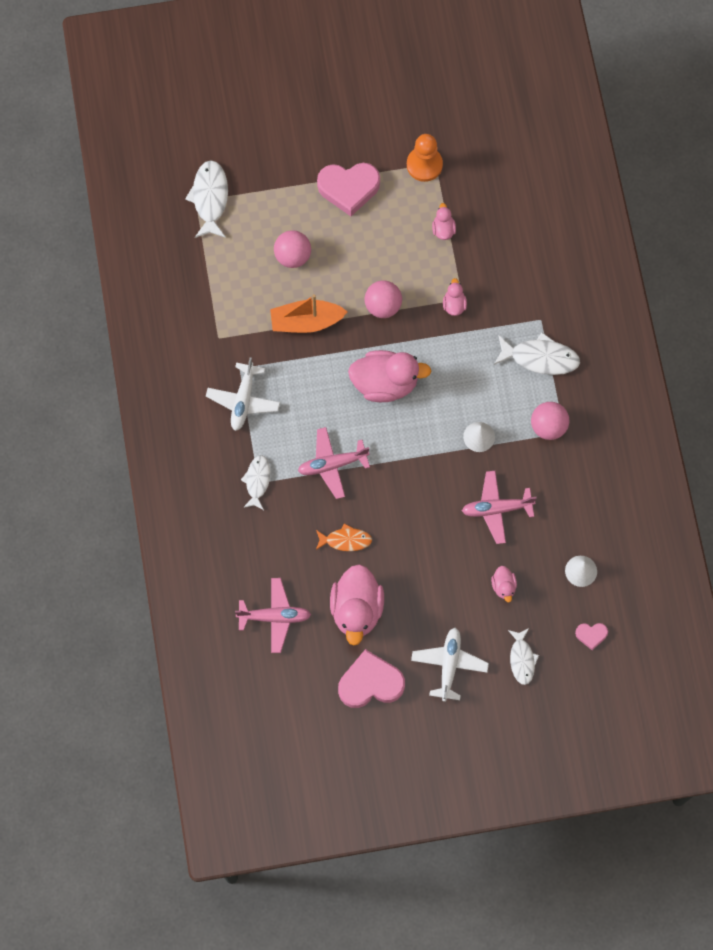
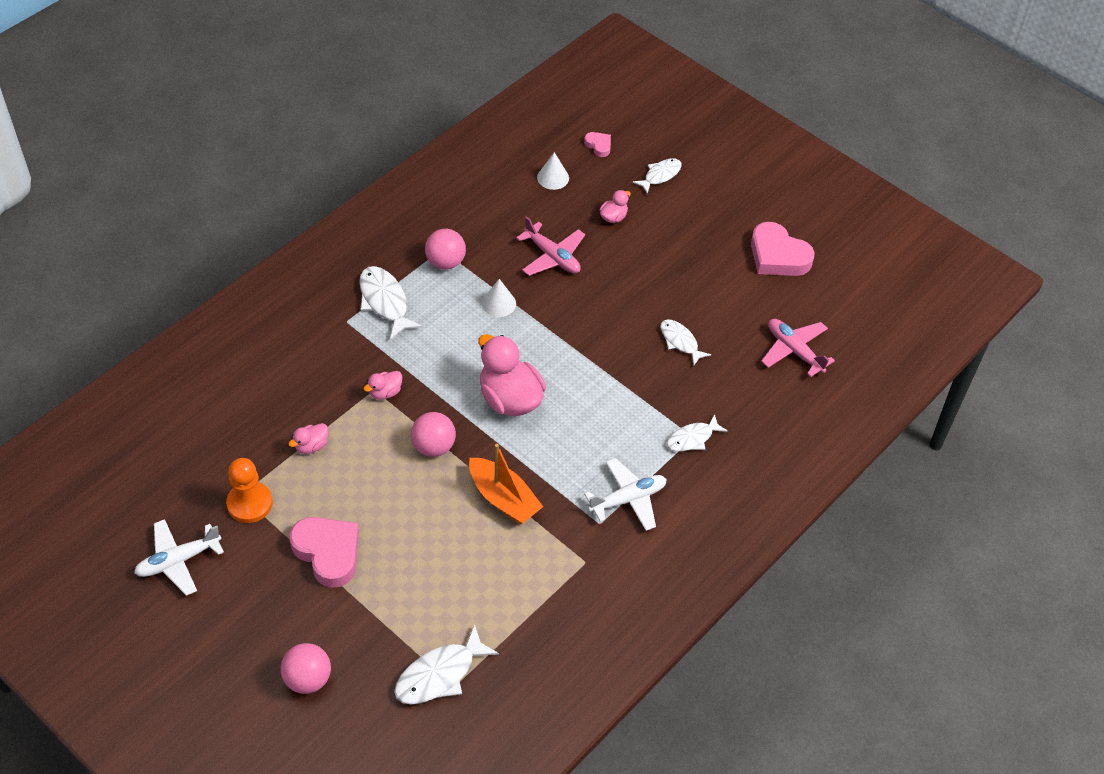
camera: 130 degrees left, 20 degrees down
(293, 256) = (443, 554): pink ball -> pink ball (308, 679)
(332, 464) = (623, 392): pink plane -> none
(345, 540) = (680, 341): orange fish -> white fish
(356, 609) = (730, 299): pink duck -> none
(449, 665) = (711, 216): white plane -> white plane (178, 561)

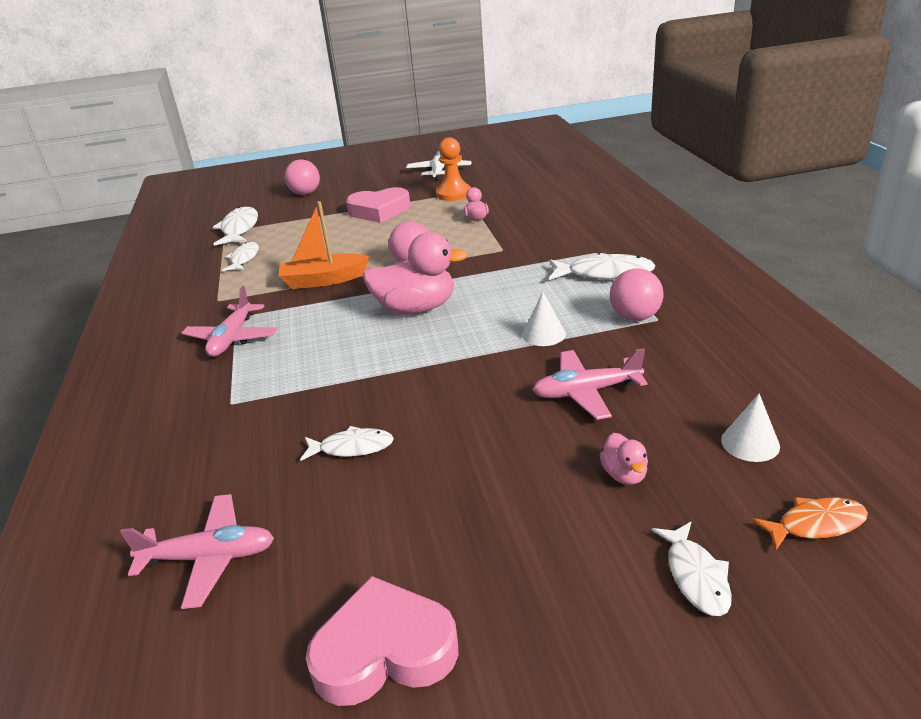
camera: 130 degrees right, 20 degrees down
(385, 392) = (494, 254): pink duck -> none
(599, 146) = (816, 524): pink heart -> orange fish
(628, 499) = (232, 338): white plane -> pink plane
(692, 438) = (229, 402): white fish -> white fish (244, 258)

